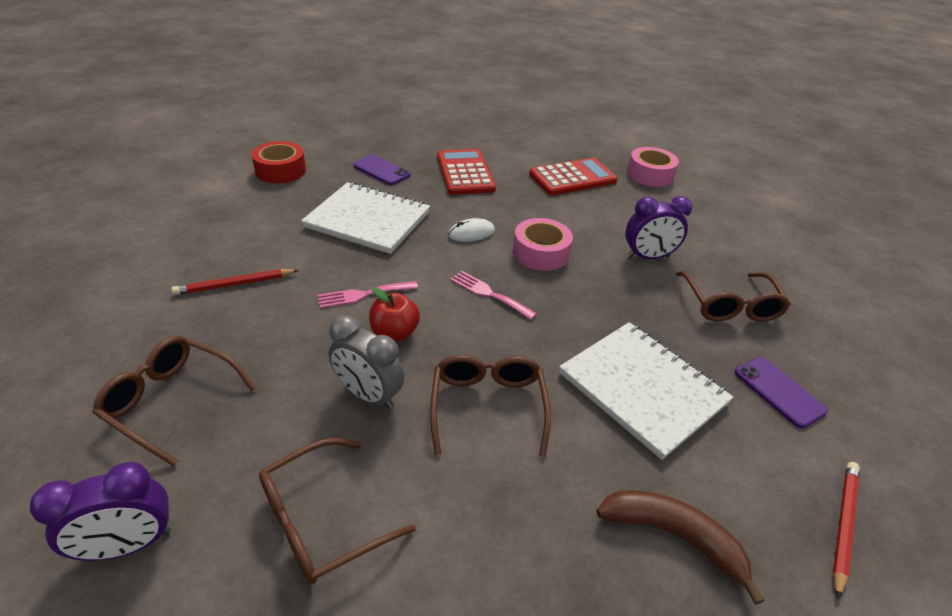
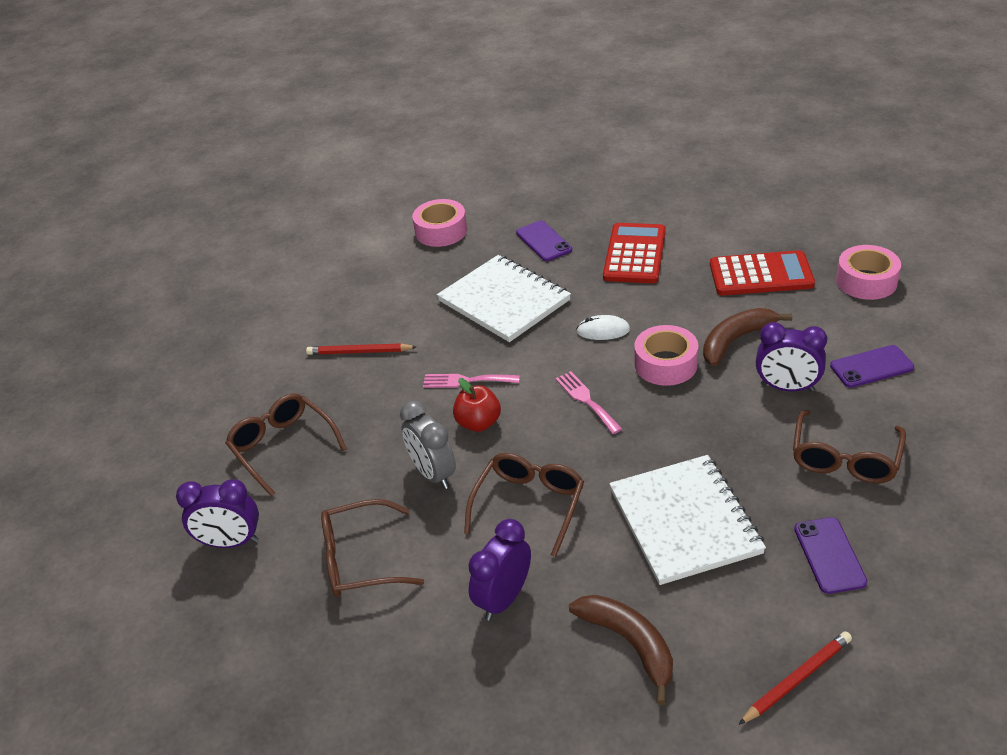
camera: 30 degrees right, 0 degrees up
(281, 170) = (441, 231): red tape -> pink tape
(515, 522) = (504, 599): none -> purple clock
(585, 227) = (736, 340): none -> brown banana
(696, 232) = (871, 367): none -> purple phone

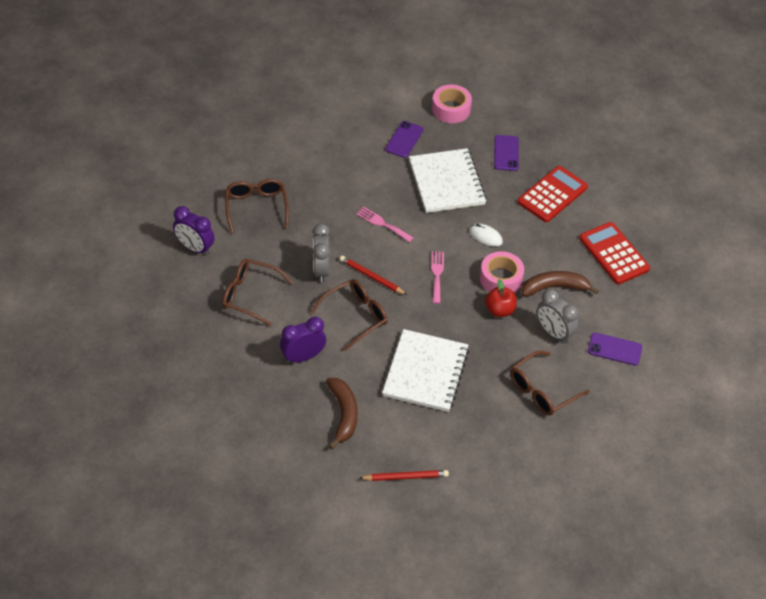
camera: 25 degrees right, 10 degrees up
(359, 352) = (339, 170): red pencil -> red pencil (371, 277)
(478, 423) = (368, 254): red apple -> red apple (499, 310)
(761, 275) = (614, 253): red calculator -> red calculator turned 150 degrees counterclockwise
(787, 387) = (554, 333): purple clock -> grey clock
(829, 555) = (480, 433): purple phone -> purple phone (404, 139)
(866, 281) = (673, 295): pink tape -> none

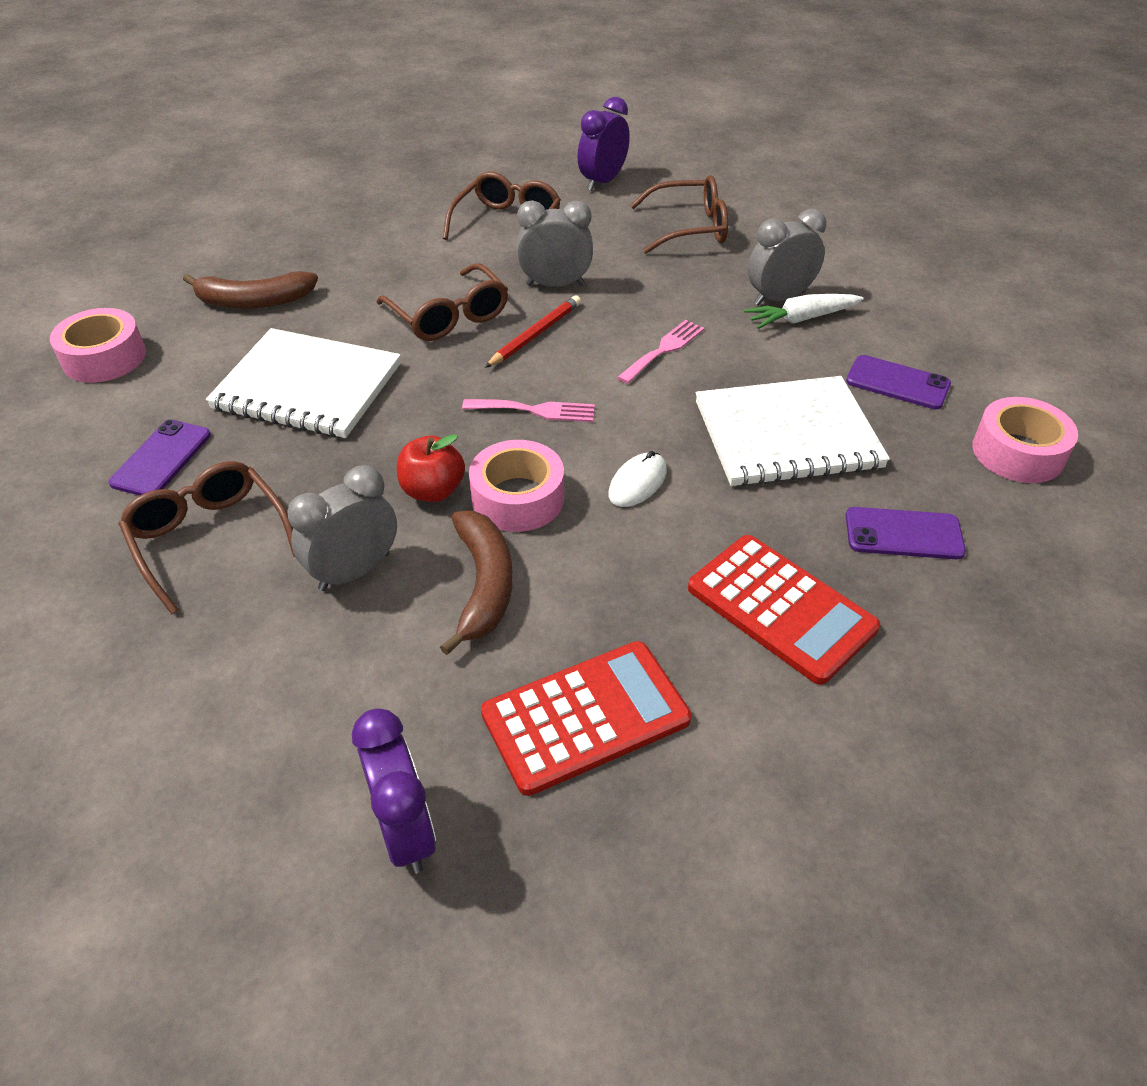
camera: 95 degrees right, 5 degrees down
(303, 357) = (377, 267): purple clock -> purple clock (405, 830)
(332, 174) = (779, 298): none -> grey clock
(351, 167) = (801, 319): none -> white carrot
(405, 477) = (104, 358): red pencil -> pink tape
(614, 349) = (279, 680): purple phone -> purple phone (161, 459)

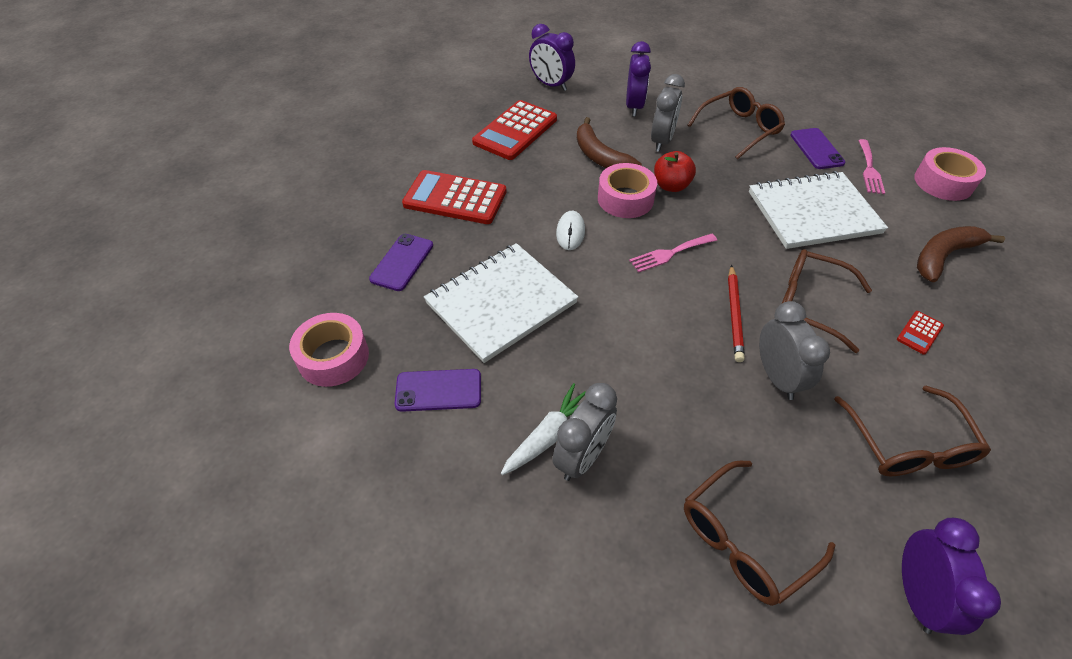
camera: 150 degrees right, 5 degrees up
(209, 539) = (739, 129): brown glasses -> brown glasses turned 60 degrees counterclockwise
(309, 672) = (634, 107): none -> purple clock
(385, 266) = (919, 332): none -> red calculator
(555, 285) = (777, 377): grey clock -> grey clock turned 75 degrees counterclockwise
(663, 350) = (633, 343): pink fork -> pink fork (869, 169)
(903, 534) = (402, 262): purple phone -> purple phone turned 45 degrees counterclockwise

